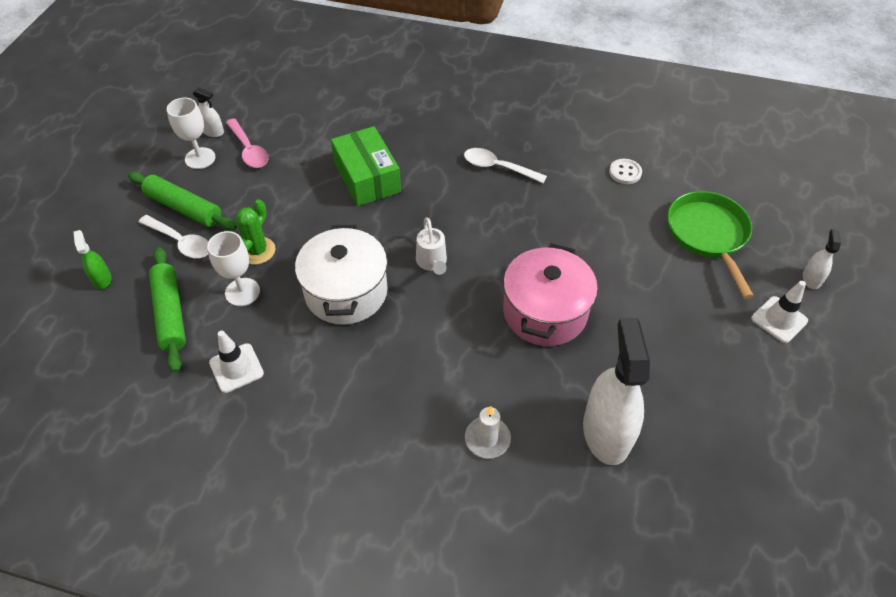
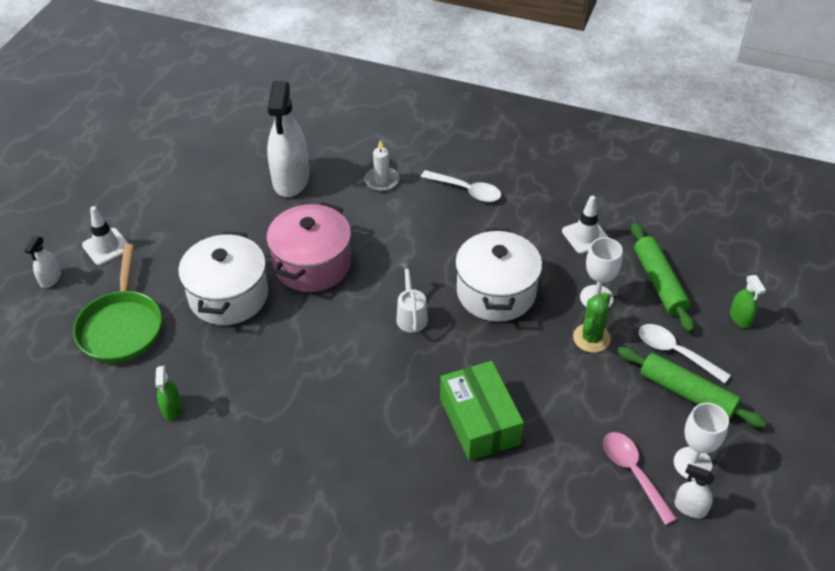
camera: 175 degrees left, 5 degrees down
(498, 167) = (320, 425): white spoon -> white spoon (466, 190)
(620, 271) = (228, 296): none -> white pot
(625, 172) = (172, 408): white button -> green spray bottle

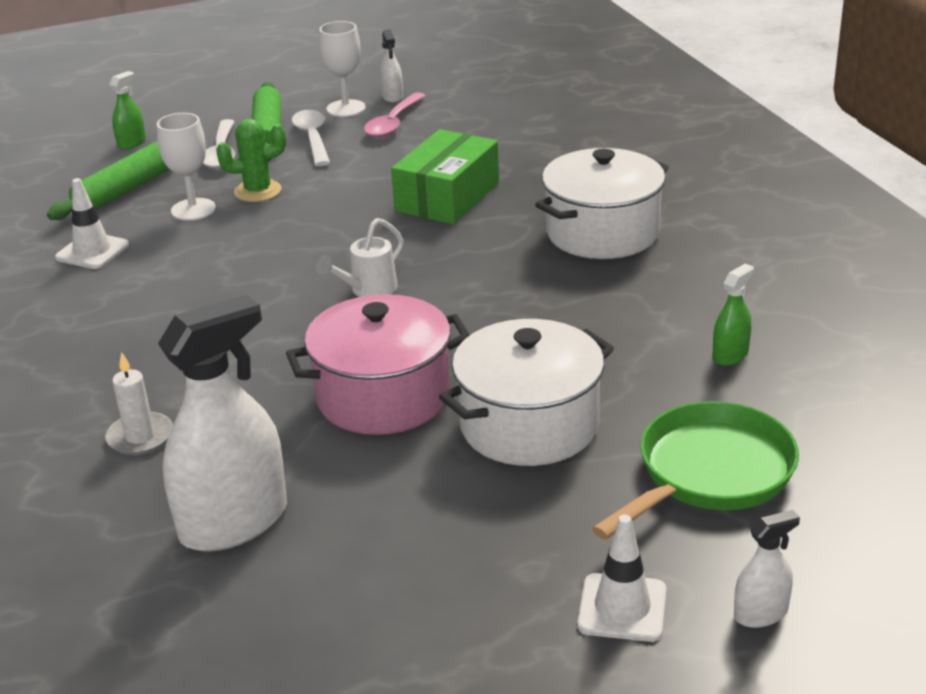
camera: 130 degrees left, 15 degrees down
(466, 190) = (87, 360): white spoon -> white spoon (312, 138)
(496, 292) = (260, 261): white pot -> white pot (602, 233)

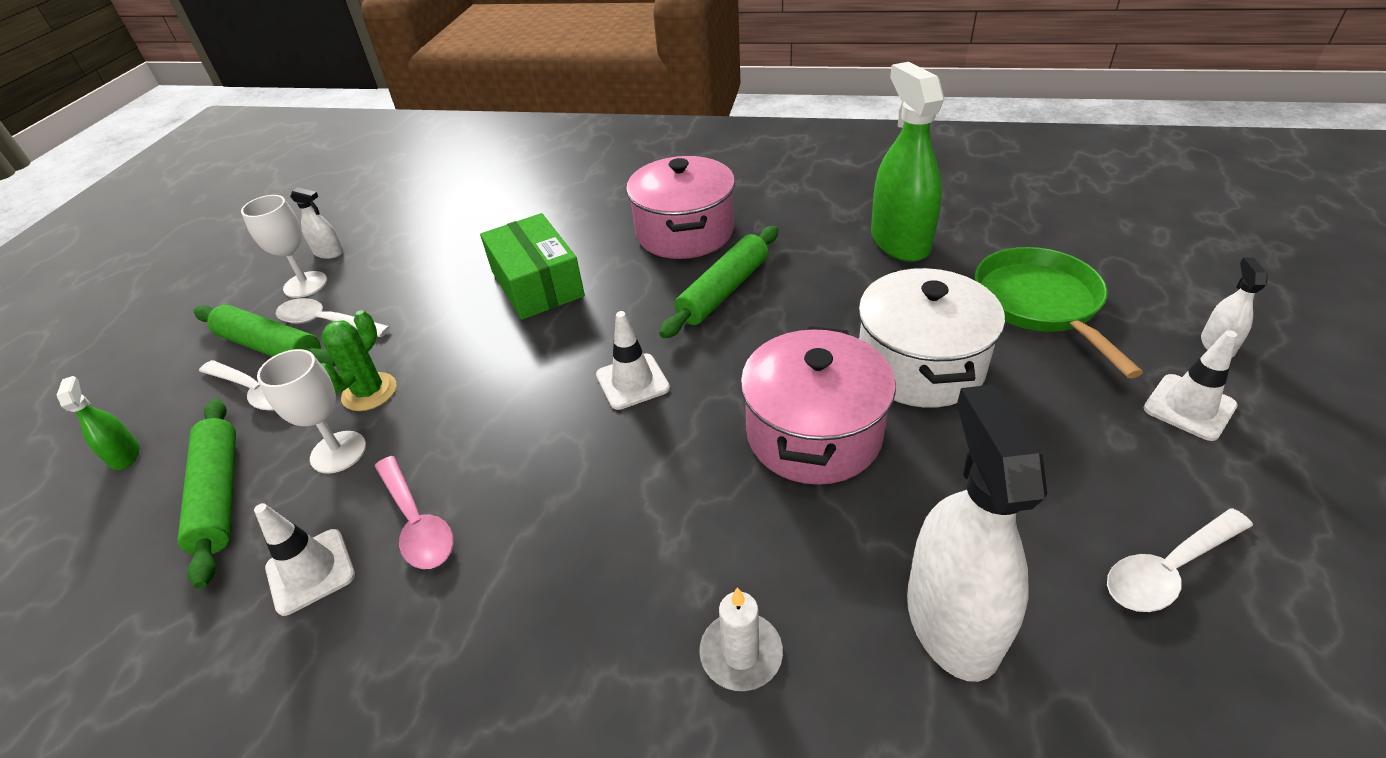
camera: 55 degrees left, 10 degrees up
(368, 290) = (632, 382): white watering can -> white traffic cone
(372, 627) = (1168, 570): none -> white spoon
(393, 123) = (375, 268): pink spoon -> pink spoon (417, 522)
(533, 286) = (724, 291): none -> green rolling pin
(602, 233) = (685, 232): white pot -> pink pot
(730, 355) = (900, 241): green spray bottle -> green spray bottle, size x2.20

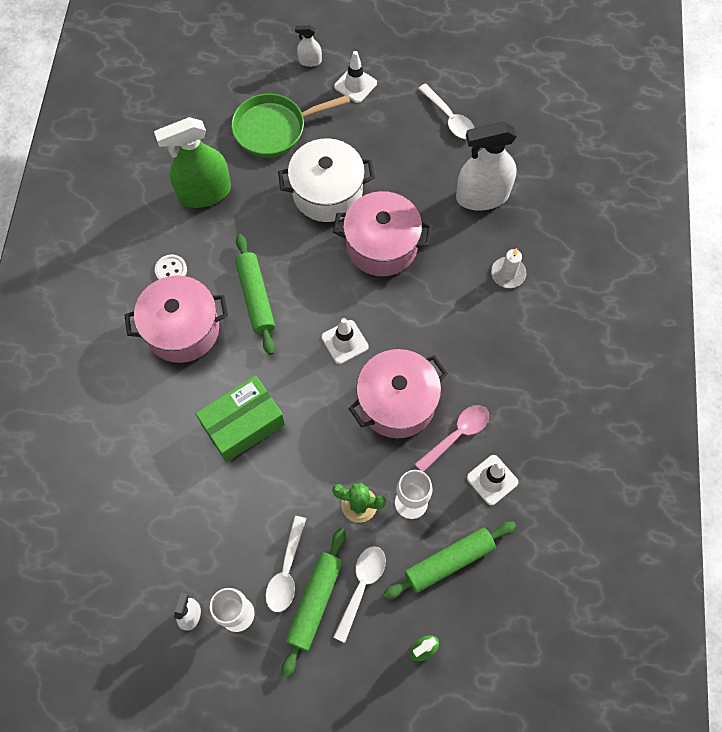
camera: 100 degrees left, 25 degrees up
(508, 442) = (397, 402): none -> pink pot
(724, 291) = (256, 297): green rolling pin -> green rolling pin turned 45 degrees clockwise
(773, 220) = (171, 270): none -> white button

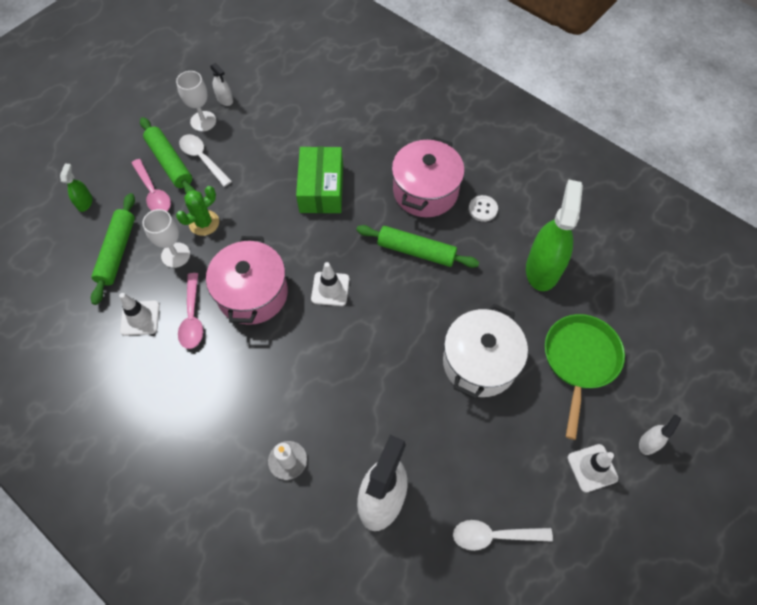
camera: 125 degrees right, 5 degrees down
(361, 586) = (153, 192): white spoon -> pink spoon
(381, 245) = (395, 372): pink pot -> none

